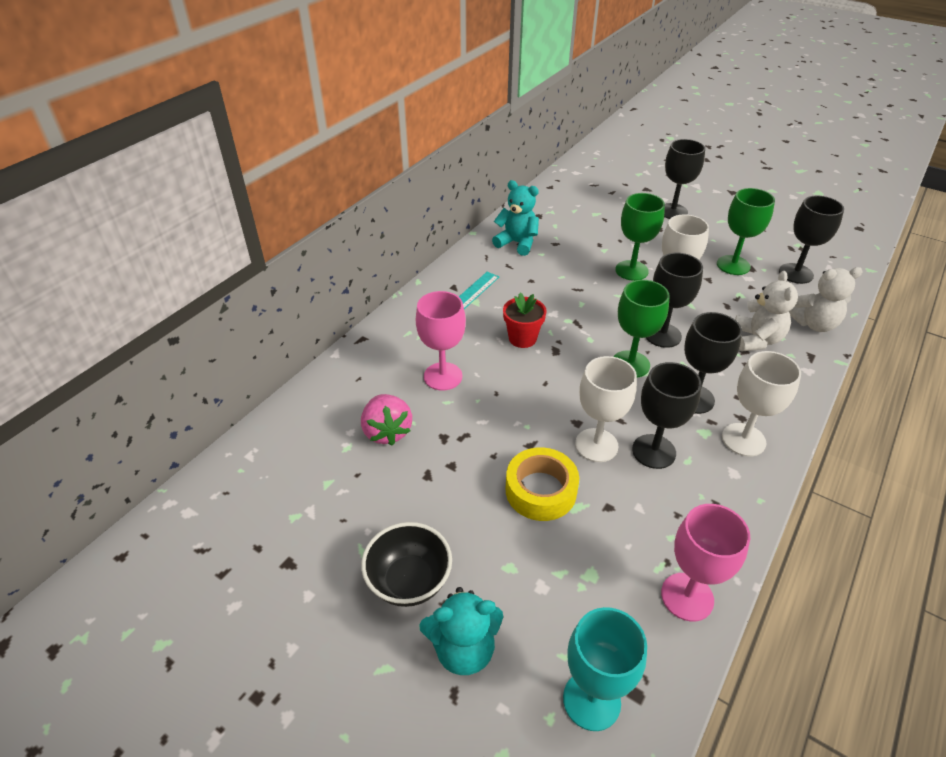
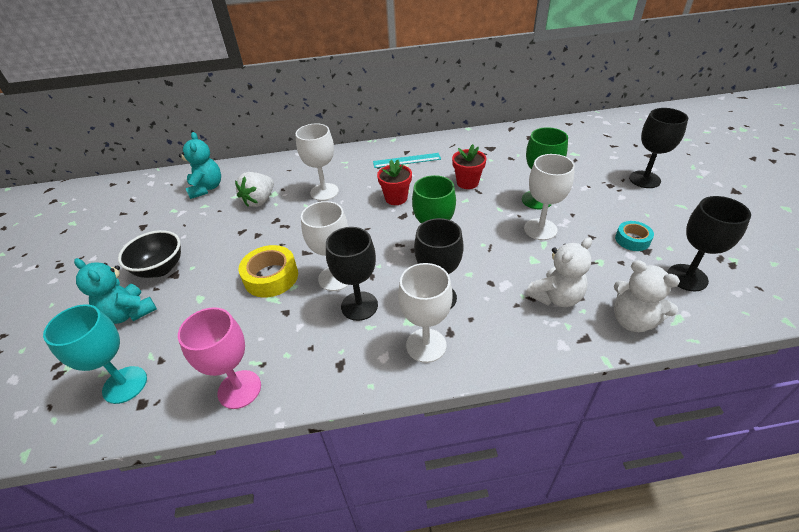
camera: 50 degrees right, 0 degrees up
(387, 431) = (259, 200): pink strawberry -> white strawberry
(443, 376) = (324, 192): pink goblet -> white goblet
(517, 243) = (485, 146): turquoise teddy bear -> turquoise teddy bear (206, 188)
(558, 286) = (467, 182): none -> red flower pot
(662, 335) = (487, 249): black goblet -> none
(733, 265) = (632, 240): green goblet -> turquoise tape

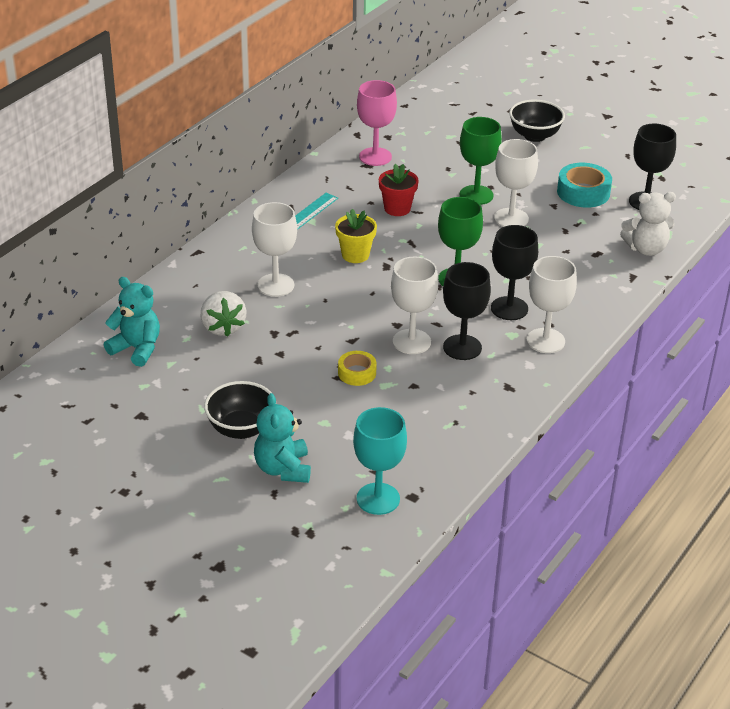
camera: 50 degrees left, 5 degrees down
(129, 313) = (283, 469): turquoise teddy bear -> turquoise teddy bear turned 90 degrees clockwise
(239, 389) = (466, 443): pink goblet -> pink goblet (375, 157)
(271, 277) = (357, 373): yellow tape -> yellow tape, size x0.62
(396, 198) = (355, 255): red flower pot -> yellow flower pot
(556, 297) = (584, 261): white teddy bear -> none
(632, 240) = (583, 192): turquoise tape -> turquoise tape, size x1.62
(644, 179) = (534, 136): black goblet -> black bowl

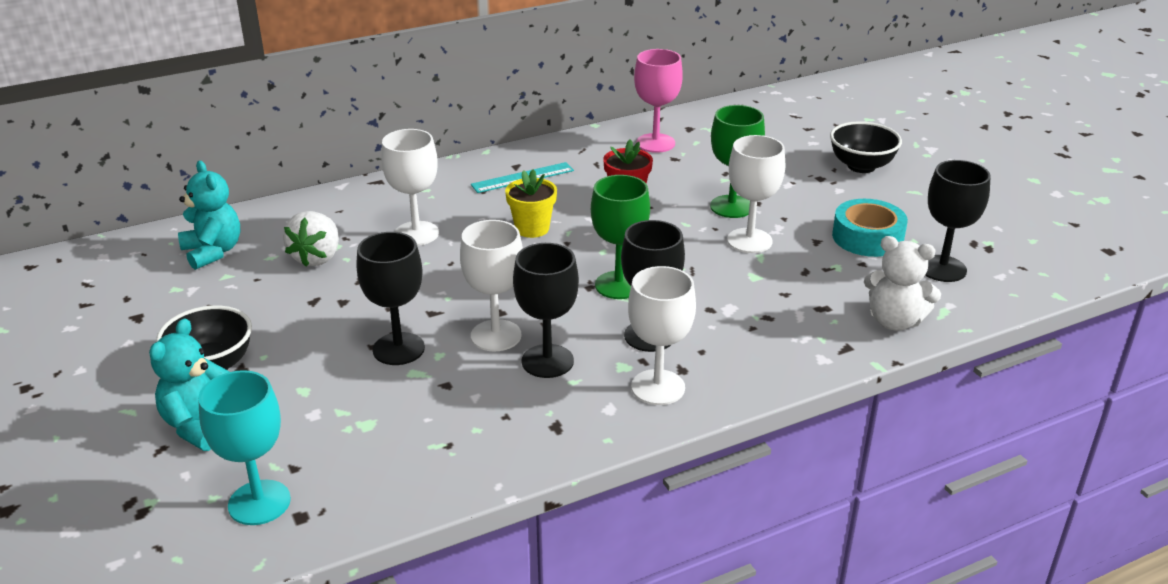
camera: 30 degrees right, 5 degrees down
(357, 373) = (398, 349): yellow tape -> black goblet

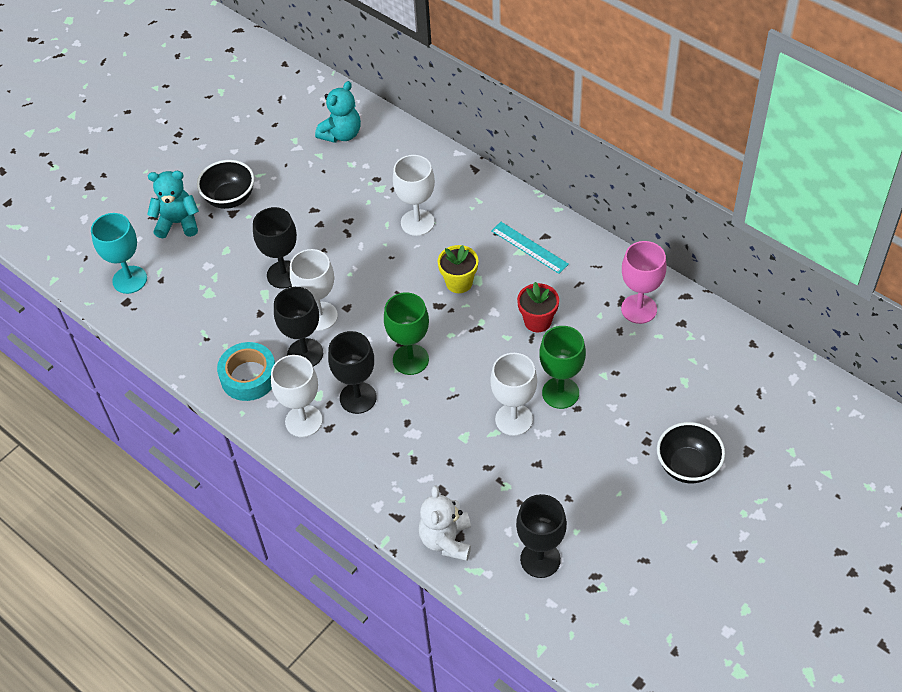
camera: 70 degrees right, 20 degrees up
(317, 257) = (361, 187): white strawberry -> none
(867, 237) = (562, 497): turquoise tape -> turquoise tape (249, 377)

